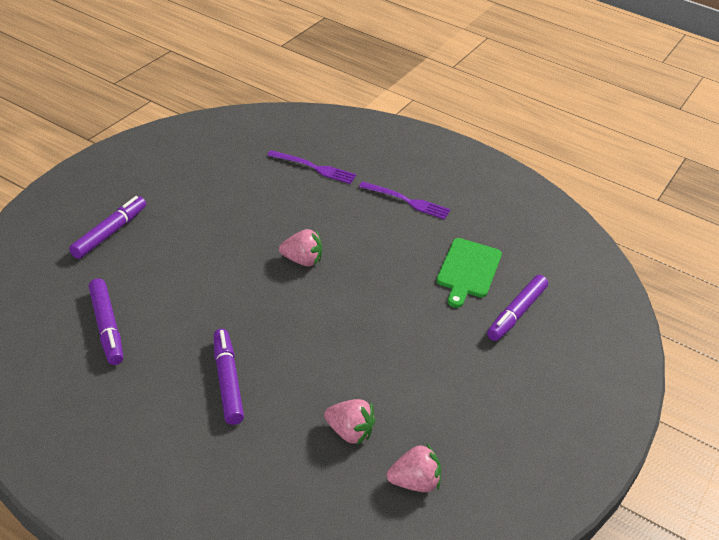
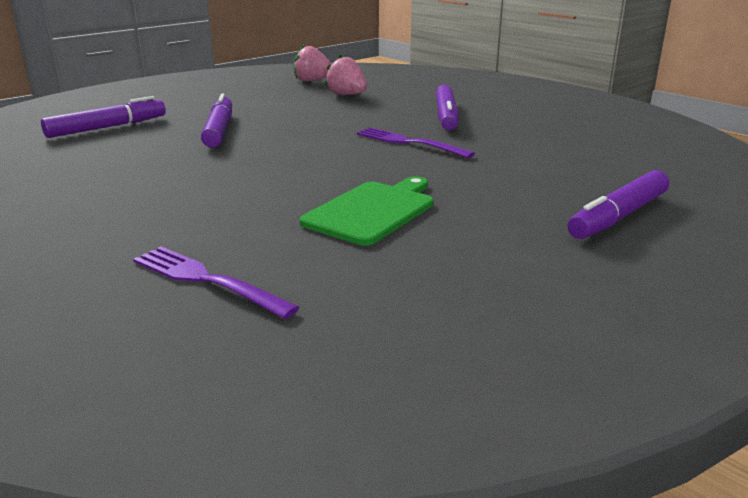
camera: 160 degrees left, 15 degrees down
(106, 327) = (580, 146): purple marker -> purple marker (219, 130)
(302, 260) = (324, 174): pink strawberry -> none
(408, 201) = (88, 219): purple fork -> purple fork (408, 142)
(468, 270) = (110, 154): green cutting board -> green cutting board (372, 211)

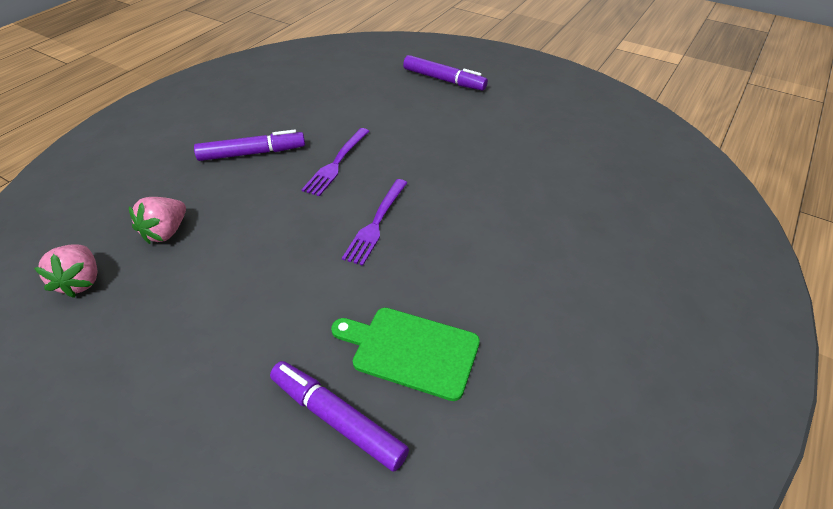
camera: 105 degrees left, 20 degrees up
(206, 280) = (607, 200): purple fork -> purple fork (376, 224)
(219, 130) = (326, 298): purple marker -> none
(372, 211) = (482, 159): green cutting board -> green cutting board (411, 351)

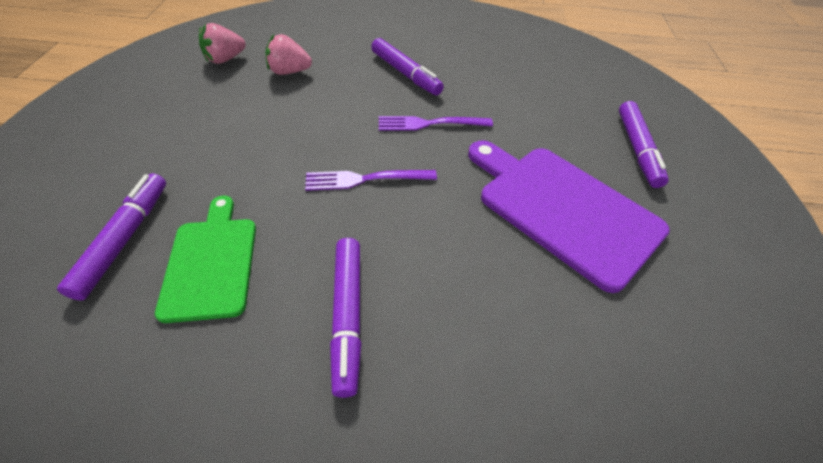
camera: 60 degrees right, 5 degrees up
(476, 135) = (563, 209): none -> purple cutting board
(511, 275) = (347, 316): none -> purple marker

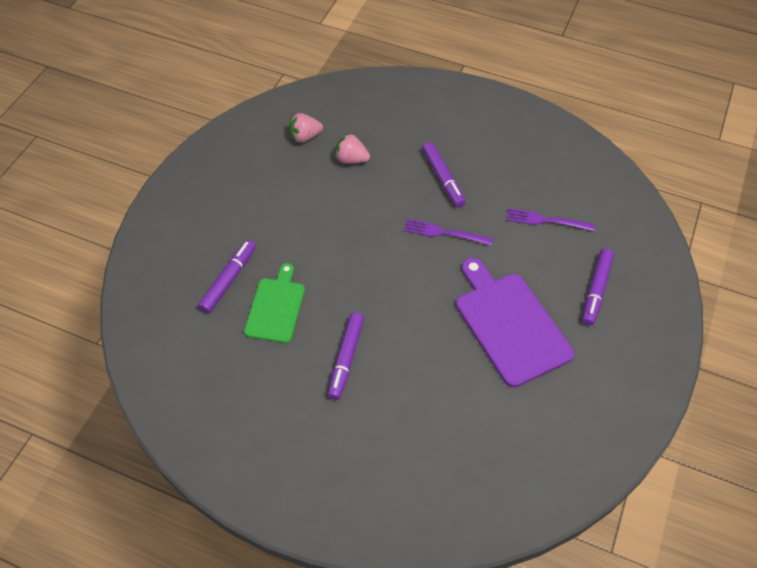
camera: 20 degrees right, 5 degrees up
(365, 179) = (382, 270): purple fork -> purple fork (546, 221)

